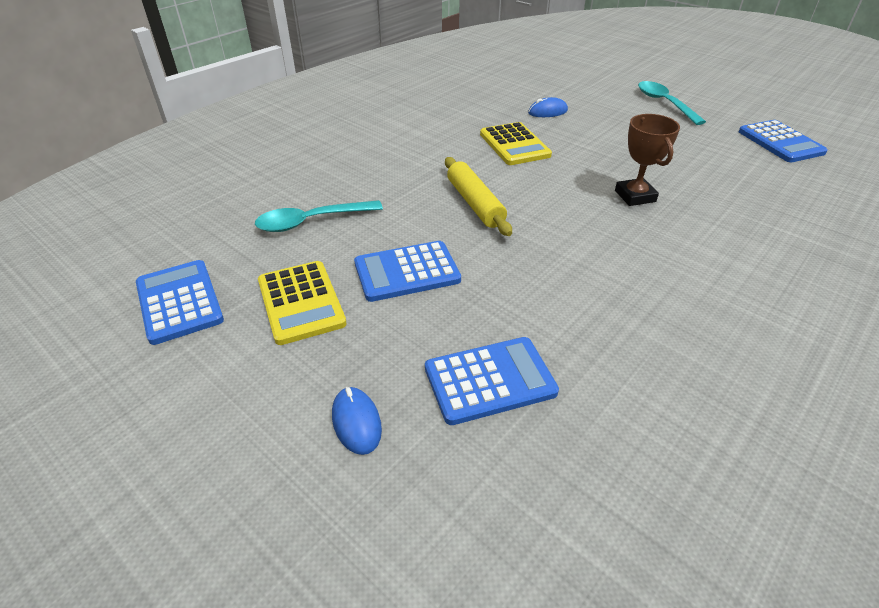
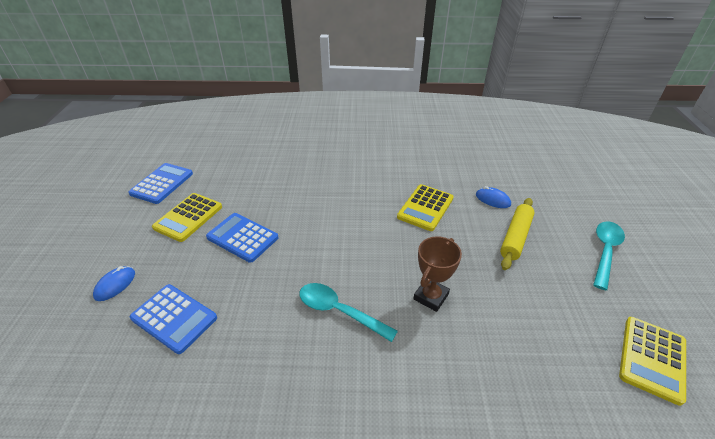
camera: 50 degrees right, 0 degrees up
(311, 222) = (256, 181): turquoise spoon -> turquoise spoon (339, 311)
(475, 203) = (335, 227): yellow rolling pin -> yellow rolling pin (515, 237)
(780, 142) = (652, 359): blue calculator -> yellow calculator

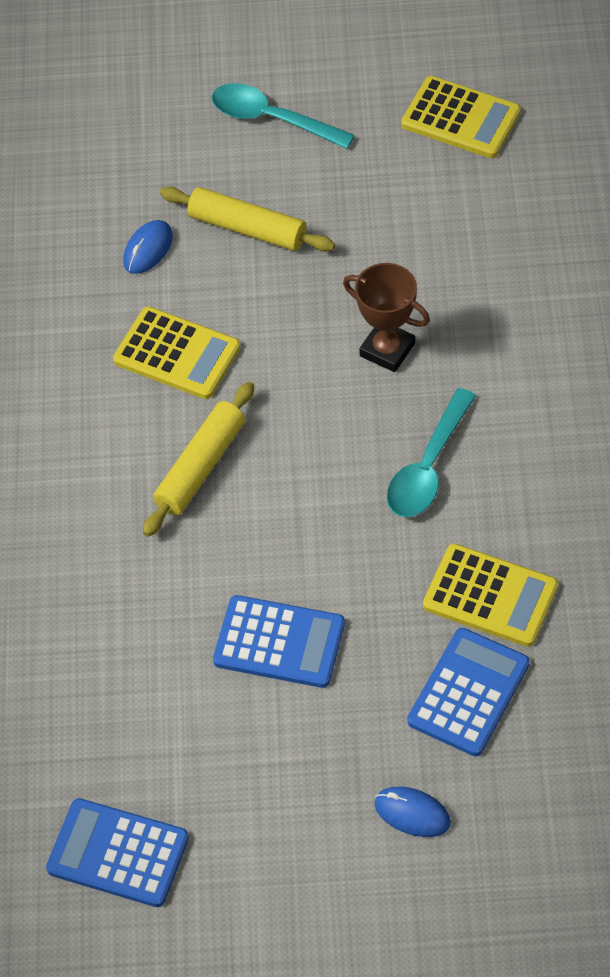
camera: 90 degrees left, 15 degrees up
(188, 217) = (228, 757): yellow calculator -> yellow calculator (490, 596)
(242, 237) = (279, 642): blue calculator -> blue calculator turned 105 degrees counterclockwise
(355, 214) = (201, 466): none -> yellow rolling pin

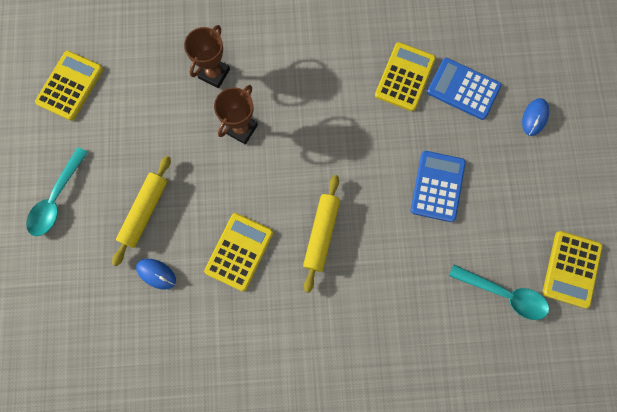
camera: 95 degrees left, 20 degrees up
(118, 853) = (571, 269): blue calculator -> yellow calculator
(201, 466) = (321, 234): yellow rolling pin -> yellow rolling pin turned 75 degrees clockwise
(428, 467) = (323, 107): turquoise spoon -> turquoise spoon (504, 294)
(488, 308) = (214, 74): none -> brown trophy

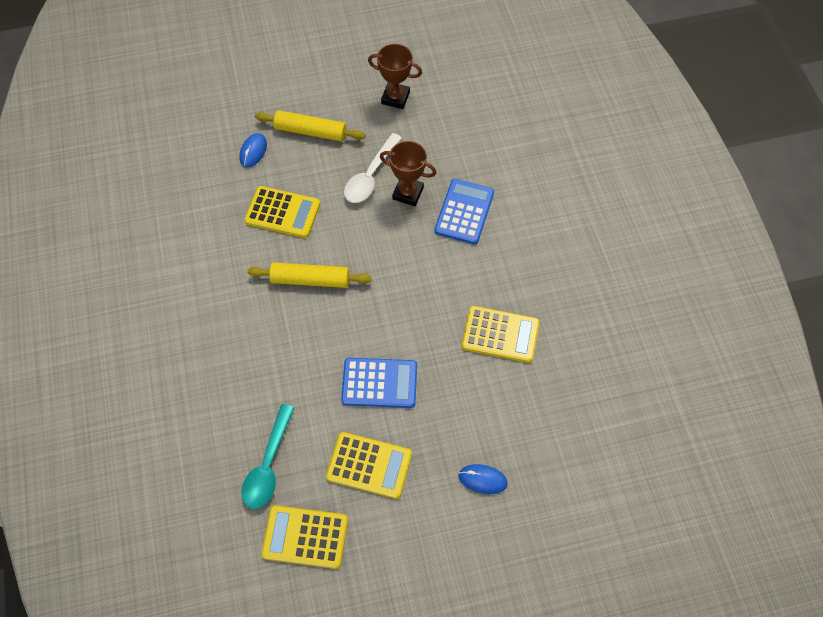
camera: 80 degrees right, 15 degrees down
(56, 199) = (312, 65): turquoise spoon -> none
(70, 86) = (422, 52): yellow calculator -> yellow calculator (369, 465)
(213, 161) = (370, 176): none -> white spoon
(214, 74) = (461, 160): brown trophy -> brown trophy (395, 98)
(463, 89) = (500, 397): blue calculator -> blue calculator (464, 212)

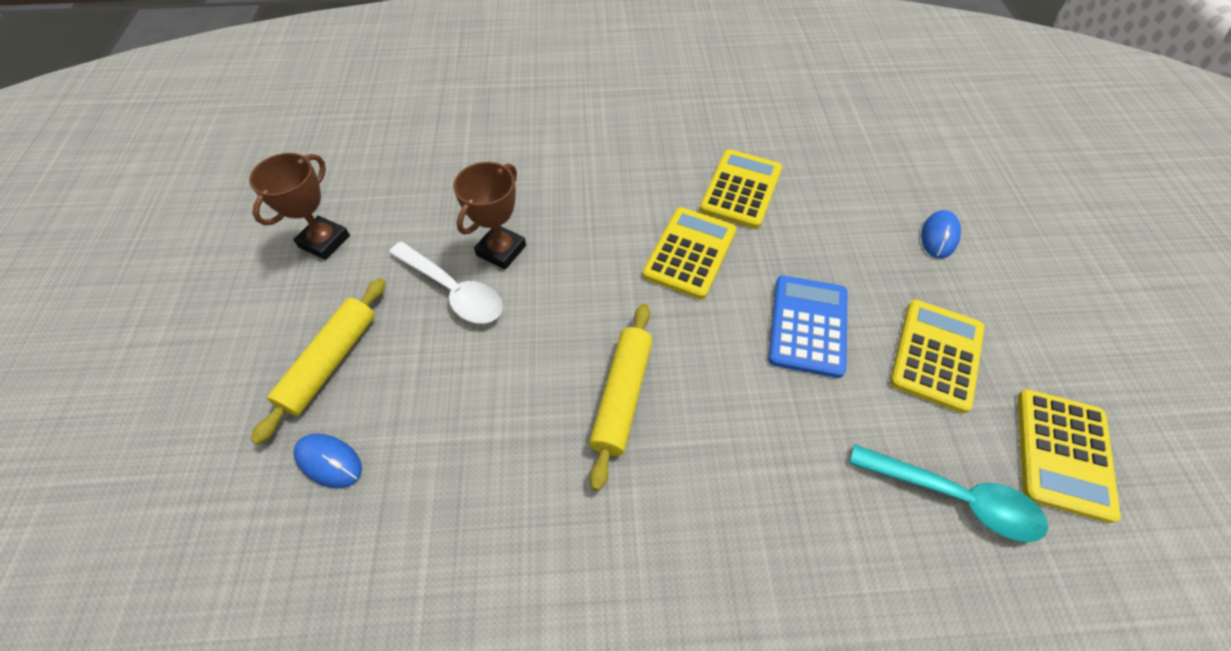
camera: 80 degrees left, 5 degrees down
(282, 212) = (480, 424): yellow calculator -> yellow calculator (690, 253)
(464, 212) = (552, 195): blue calculator -> none

